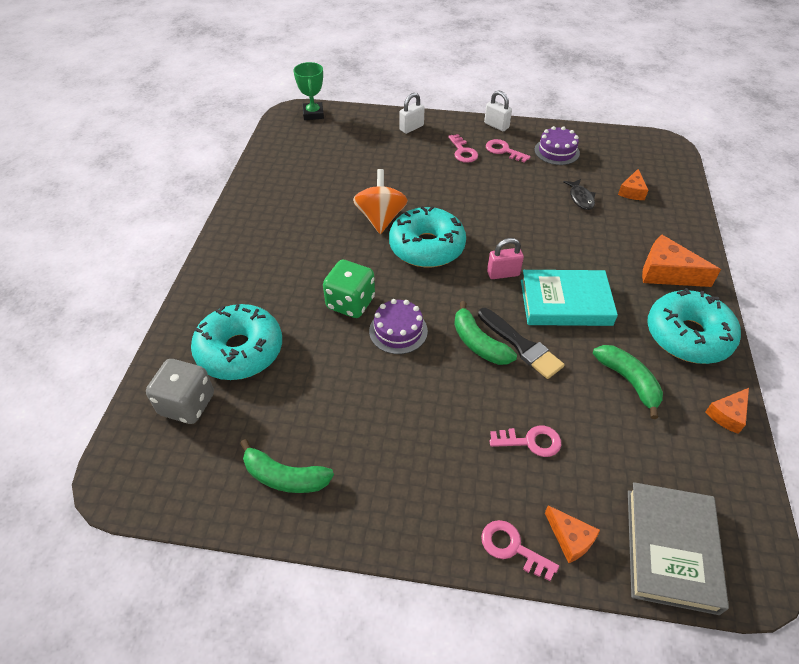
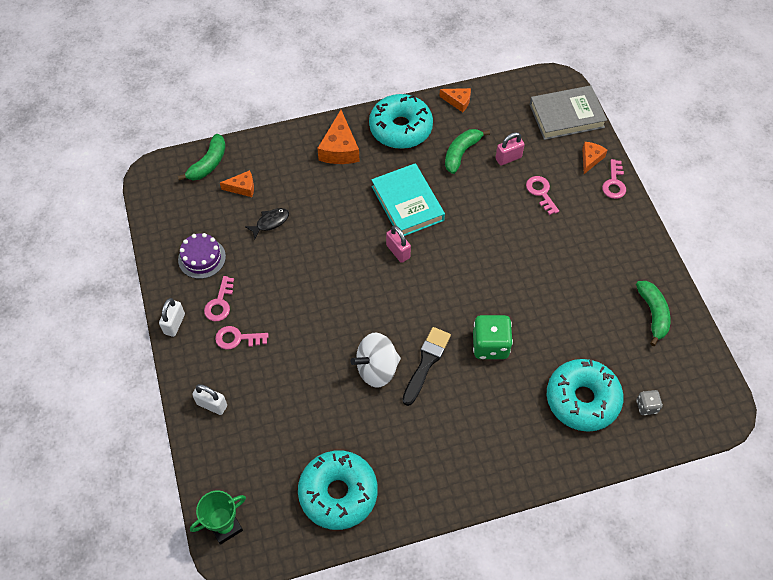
camera: 115 degrees left, 10 degrees up
(187, 404) = (646, 406): grey dice -> grey dice, size x0.54
(380, 218) = (377, 369): orange spinning top -> white spinning top
(398, 331) = (498, 300): purple cake -> none
(427, 247) = (395, 316): turquoise donut -> turquoise donut (338, 493)
(463, 152) = (237, 338): pink key -> pink key turned 135 degrees counterclockwise
(478, 343) = (479, 245): green banana -> green banana (208, 164)
(521, 345) = (466, 219): black brush -> black brush (426, 362)
(604, 430) = (508, 158): none -> pink padlock

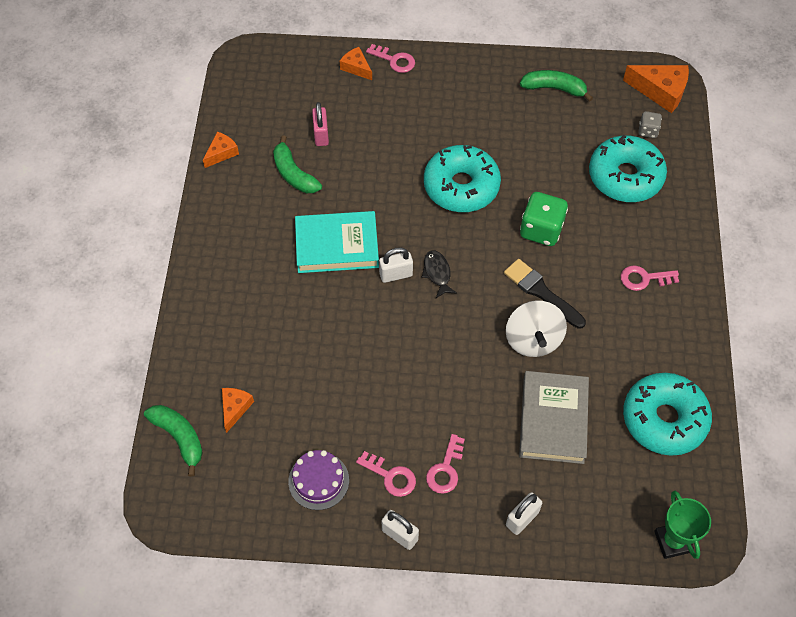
camera: 70 degrees left, 0 degrees up
(270, 222) = (300, 391): black fish -> black fish (437, 273)
(339, 149) = (228, 288): orange cheese -> orange cheese (660, 91)
(398, 251) = (396, 274): pink padlock -> white padlock
(400, 128) = (230, 219): turquoise donut -> turquoise donut (461, 186)
(541, 192) = (378, 123): pink key -> pink key (644, 278)
(566, 116) = (291, 66): grey book -> grey book (553, 420)

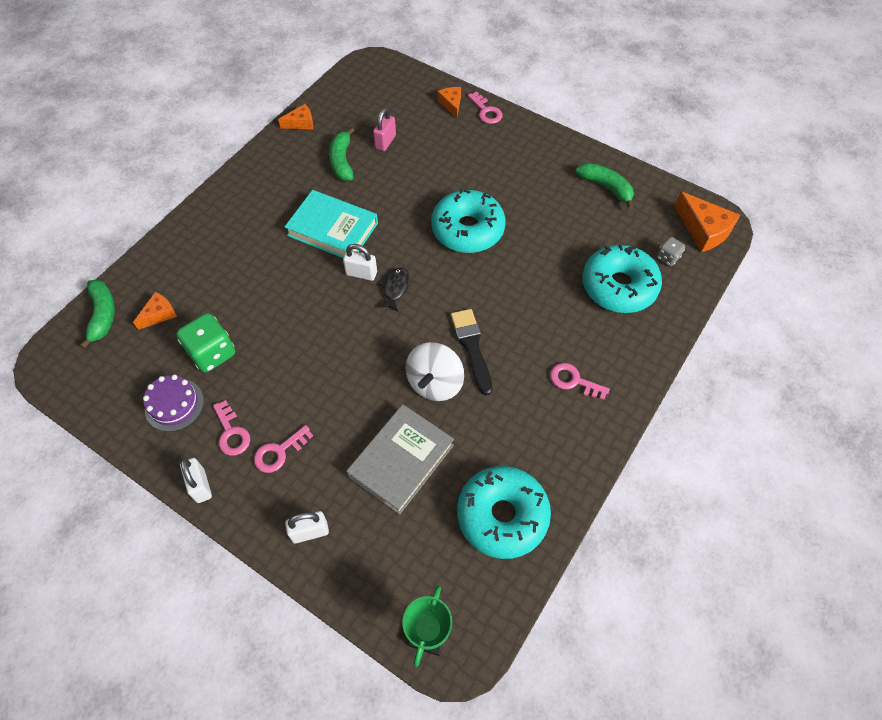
camera: 30 degrees right, 0 degrees up
(541, 230) = (510, 295): green dice -> green dice (212, 353)

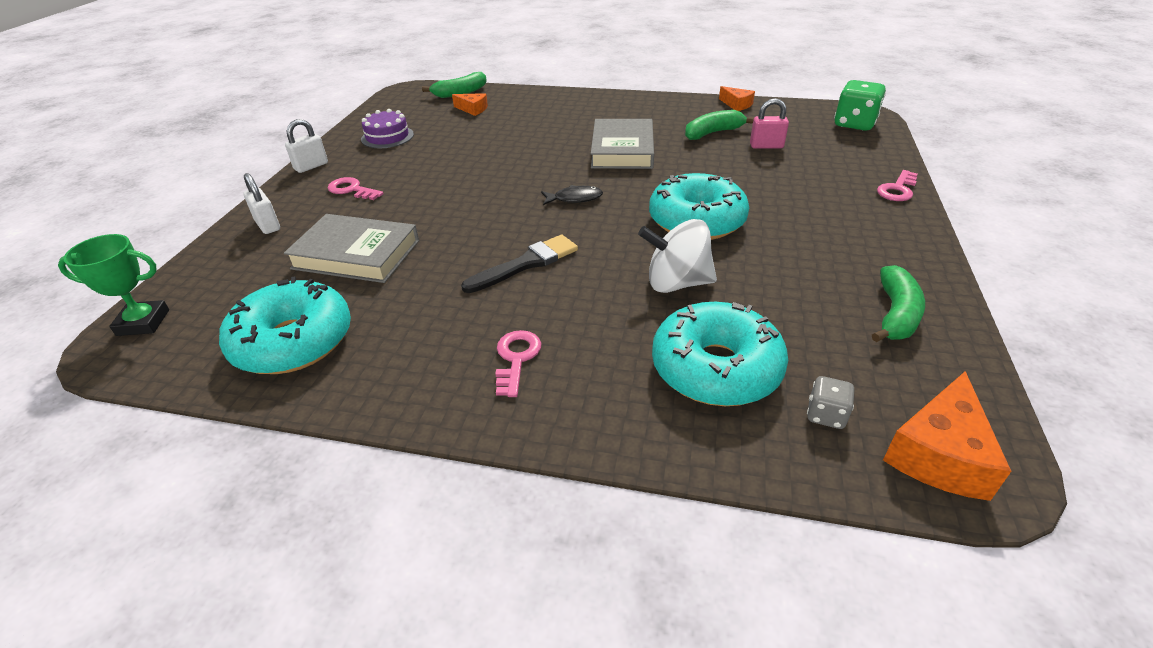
camera: 70 degrees right, 20 degrees down
(212, 353) = (445, 137): green dice -> green dice (854, 124)
(231, 433) = (366, 165): pink key -> none
(333, 229) = (622, 150): turquoise book -> grey book
(361, 273) = (580, 176): white padlock -> none
(435, 383) = (463, 251): white spinning top -> white spinning top (677, 283)
(451, 104) = (874, 167): orange cheese -> none

